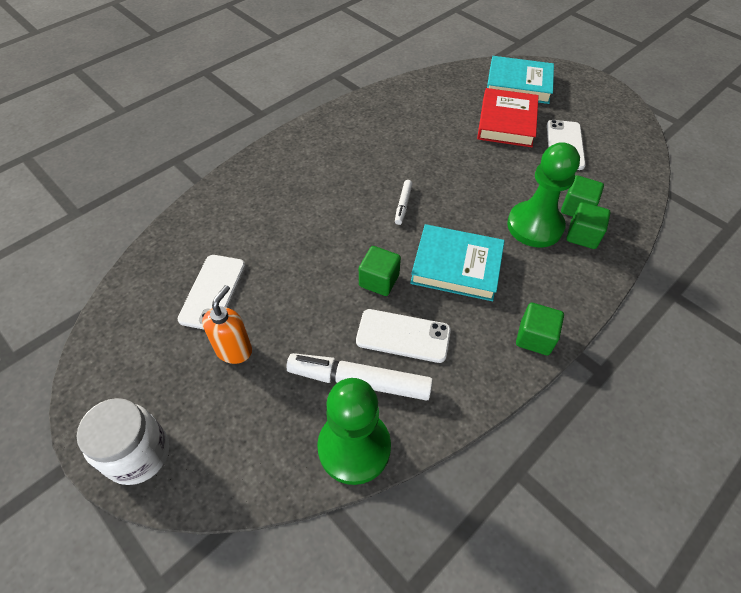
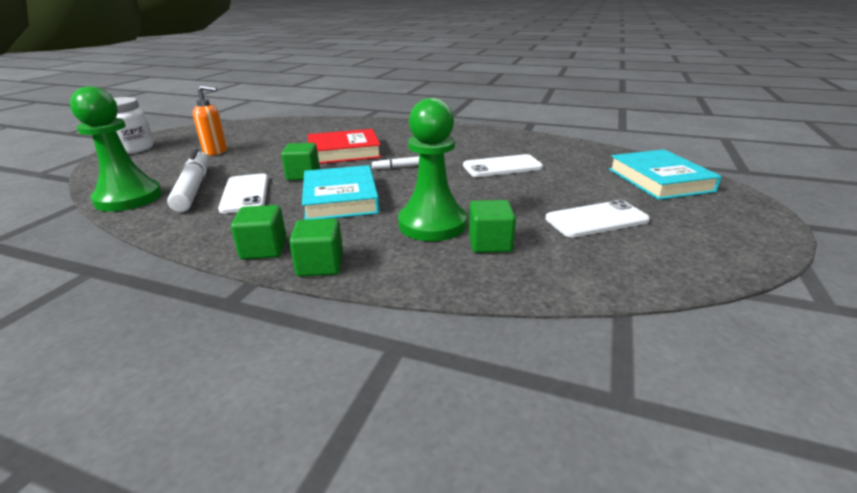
camera: 65 degrees right, 25 degrees down
(213, 292) = (265, 137): white phone -> white phone (502, 167)
(507, 122) = (582, 185): red book -> red book (344, 152)
(582, 235) = (445, 254): green cube -> green cube (320, 265)

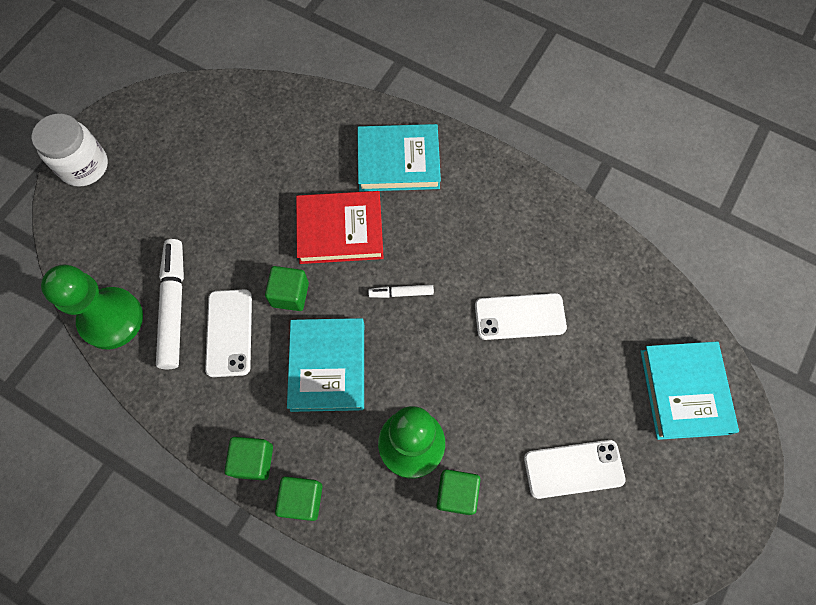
camera: 10 degrees right, 40 degrees up
(216, 151) = (186, 196): orange soap dispenser -> none
(384, 131) = (398, 162): none -> turquoise book

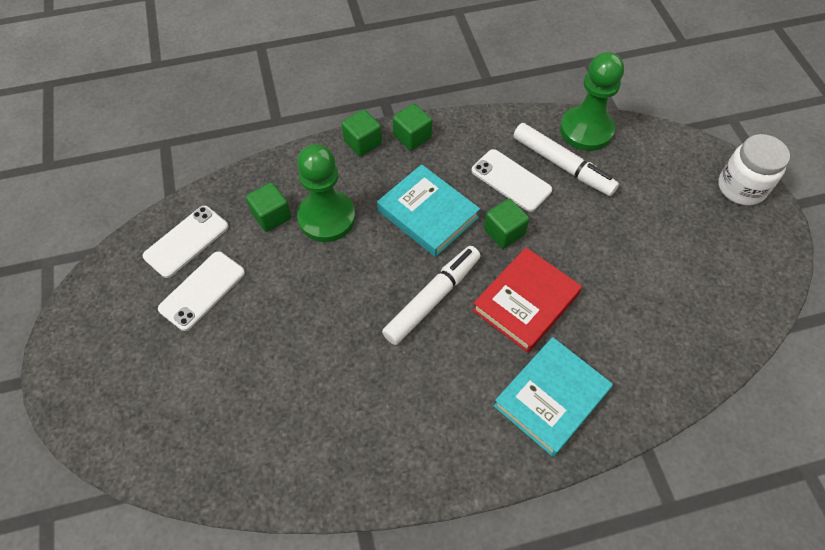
camera: 135 degrees right, 10 degrees down
(401, 293) = (432, 299): white marker -> white marker, size x2.02
(520, 316) = (328, 359): white phone -> white phone (186, 241)
(684, 391) = (150, 414): turquoise book -> none

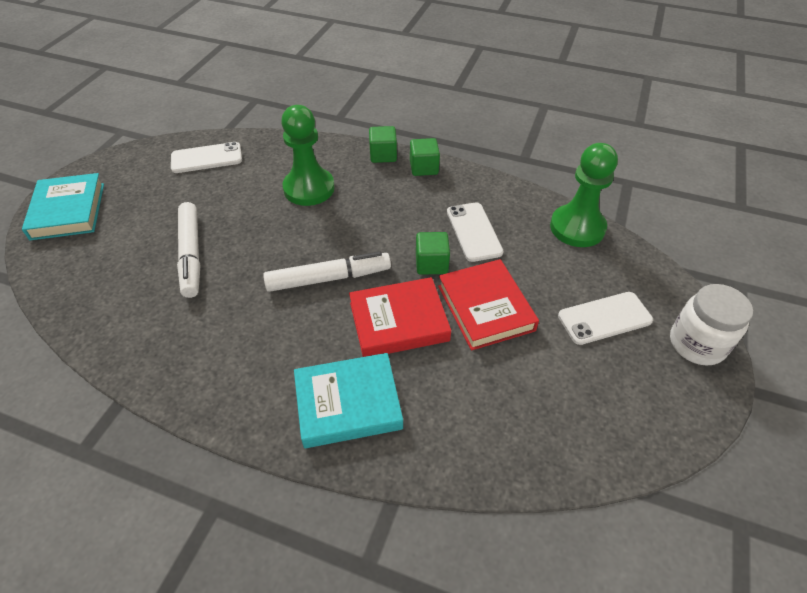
camera: 35 degrees right, 10 degrees down
(202, 290) = (185, 190): white phone -> white phone (604, 318)
(271, 216) = (274, 169): green cube -> none
(428, 214) = (384, 222): turquoise book -> turquoise book (68, 211)
(562, 165) = (530, 242): white marker -> white marker (191, 254)
(579, 248) = (485, 308): none -> red book

